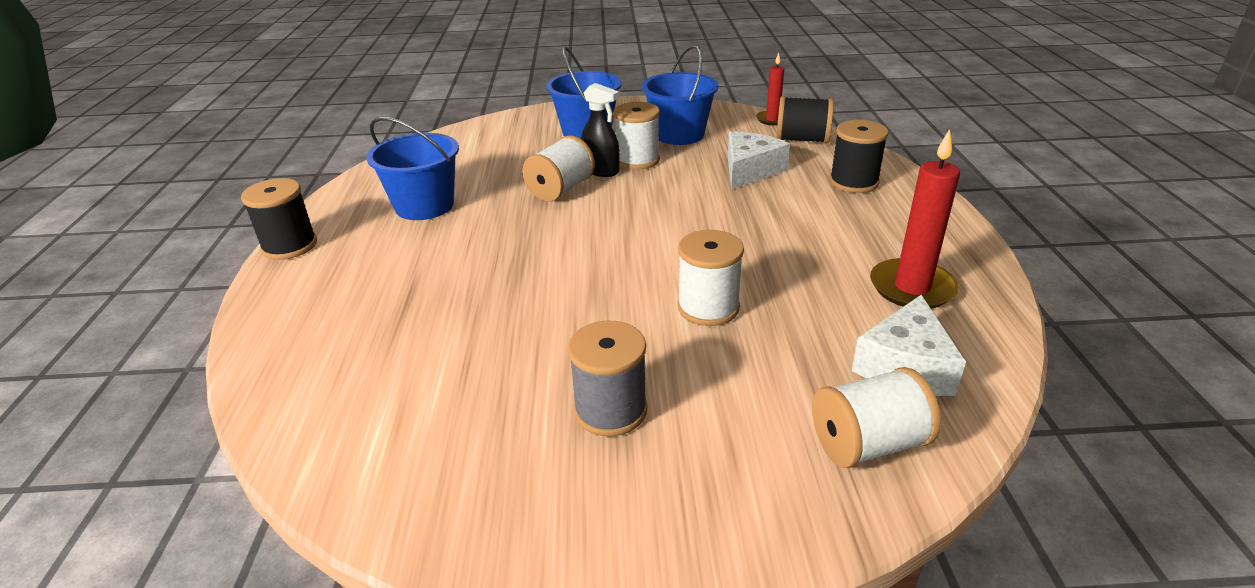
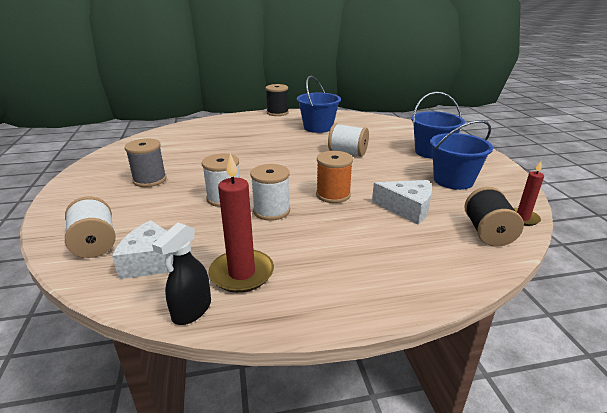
camera: 80 degrees right, 5 degrees down
(601, 170) = (377, 160): black spray bottle -> black spray bottle (191, 310)
(637, 160) = (399, 169): white spool -> white spool (271, 211)
(708, 213) = (333, 195): none -> orange spool
(853, 182) = (412, 256): black spool -> none

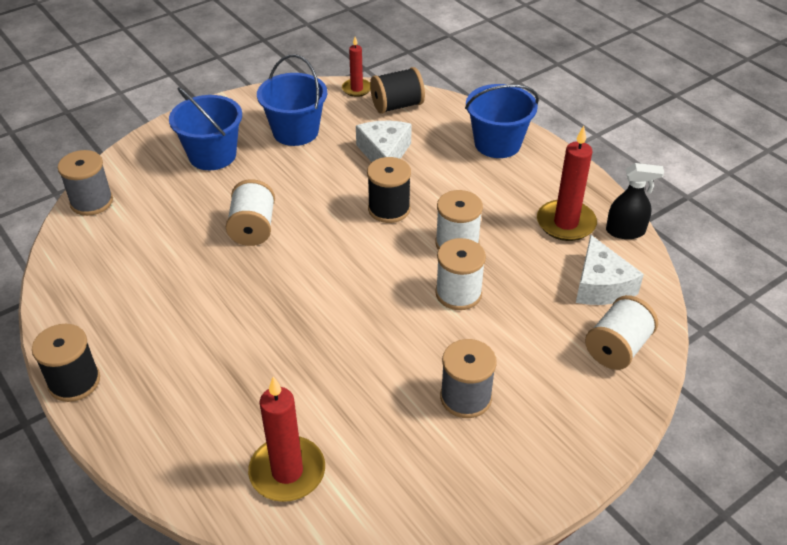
camera: 115 degrees left, 15 degrees up
(178, 137) = (287, 472): none -> red candle
(318, 127) = (151, 291): blue bucket -> blue bucket (497, 144)
(333, 195) = (389, 209): orange spool -> black spool
(399, 123) = (91, 202): none -> grey spool

